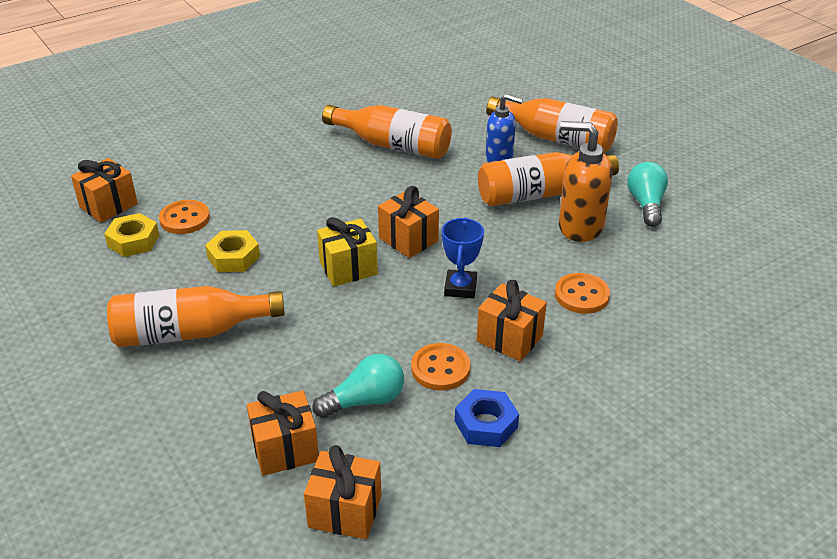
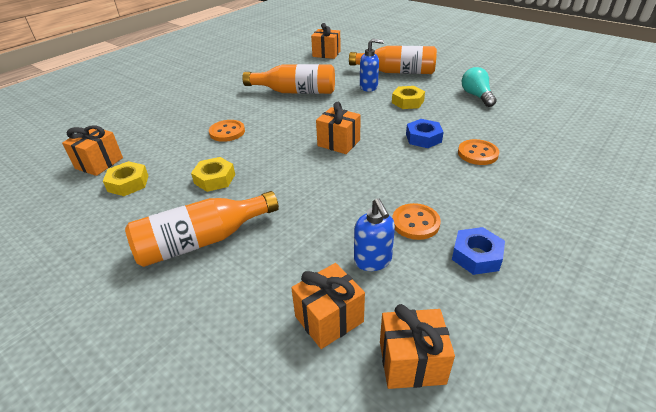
camera: 15 degrees left, 0 degrees up
(185, 219) = (165, 161): orange button -> orange button (227, 132)
(348, 268) = (306, 169): yellow gift -> none
(365, 401) = (373, 261): turquoise light bulb -> blue soap dispenser
(460, 287) = (394, 165): blue trophy -> none
(509, 338) = (450, 191): orange gift -> orange gift (326, 54)
(524, 256) = (423, 138): none -> blue nut
(539, 194) = (407, 102): orange bottle -> yellow nut
(580, 227) = (446, 115): orange soap dispenser -> none

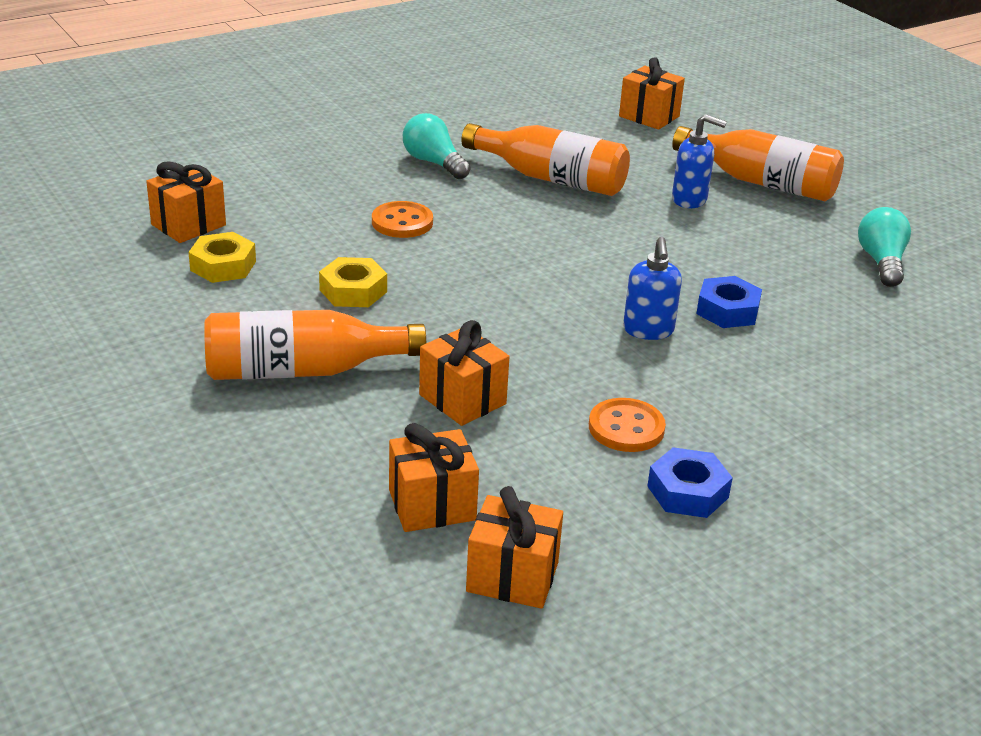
camera: 15 degrees right, 5 degrees down
(231, 97) = (434, 163): none -> turquoise light bulb
(338, 143) = (577, 284): orange gift -> orange gift (462, 399)
(373, 261) = (531, 457): blue soap dispenser -> blue soap dispenser (648, 330)
(407, 102) = (743, 243): yellow nut -> none
(477, 153) = (803, 357): orange button -> none

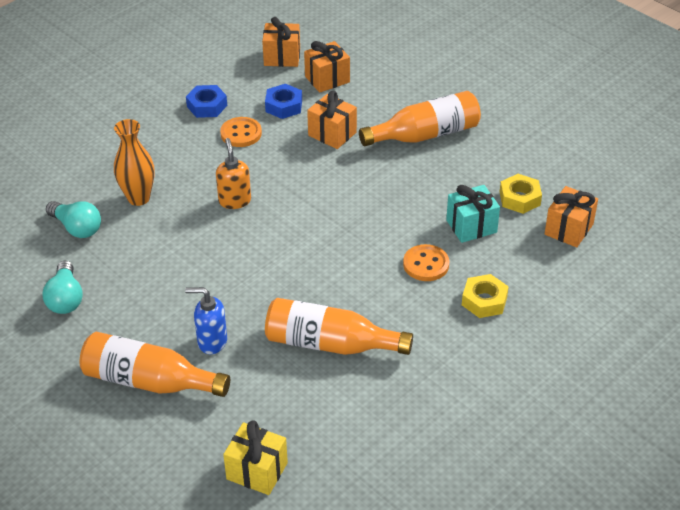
camera: 170 degrees right, 10 degrees up
(316, 248) = (471, 226): none -> turquoise gift
(353, 291) = (427, 195): yellow nut -> yellow nut (484, 301)
(434, 163) = (433, 342): turquoise light bulb -> turquoise light bulb (77, 228)
(648, 330) = (234, 200): blue soap dispenser -> orange soap dispenser
(649, 116) = (257, 471): orange gift -> yellow gift
(727, 310) = (183, 227): blue nut -> blue nut (284, 106)
(802, 358) = (138, 198): none -> orange vase

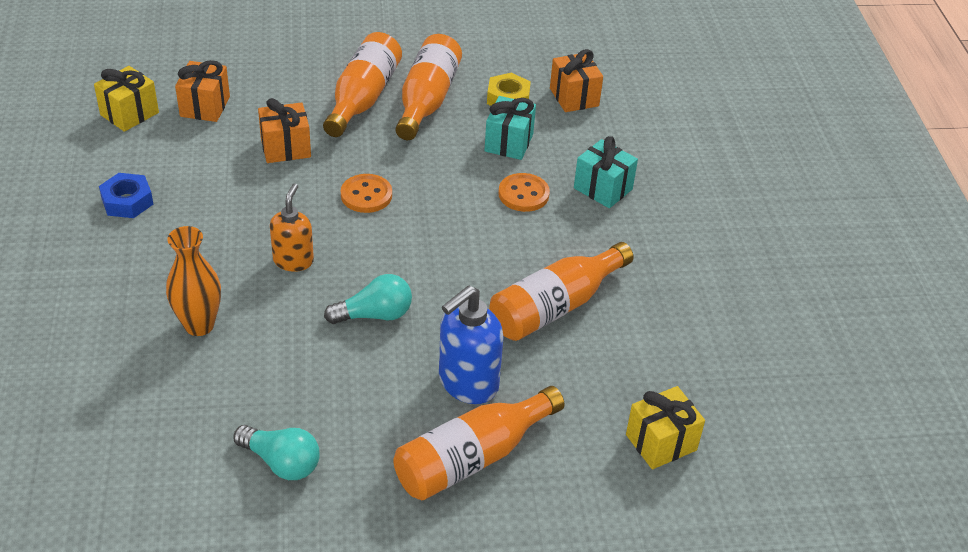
camera: 55 degrees left, 0 degrees up
(77, 228) = (183, 397): turquoise light bulb -> turquoise light bulb (374, 315)
(212, 341) = (467, 383): blue soap dispenser -> blue soap dispenser, size x1.50
(234, 200) = (293, 260): orange soap dispenser -> orange soap dispenser turned 75 degrees clockwise
(241, 133) = (202, 202): orange button -> orange button (366, 195)
(282, 57) = (129, 114): orange gift -> yellow gift
(284, 106) = (203, 153): blue nut -> none
(463, 163) = (427, 100): none -> orange bottle
(484, 301) = (603, 189): yellow nut -> turquoise gift

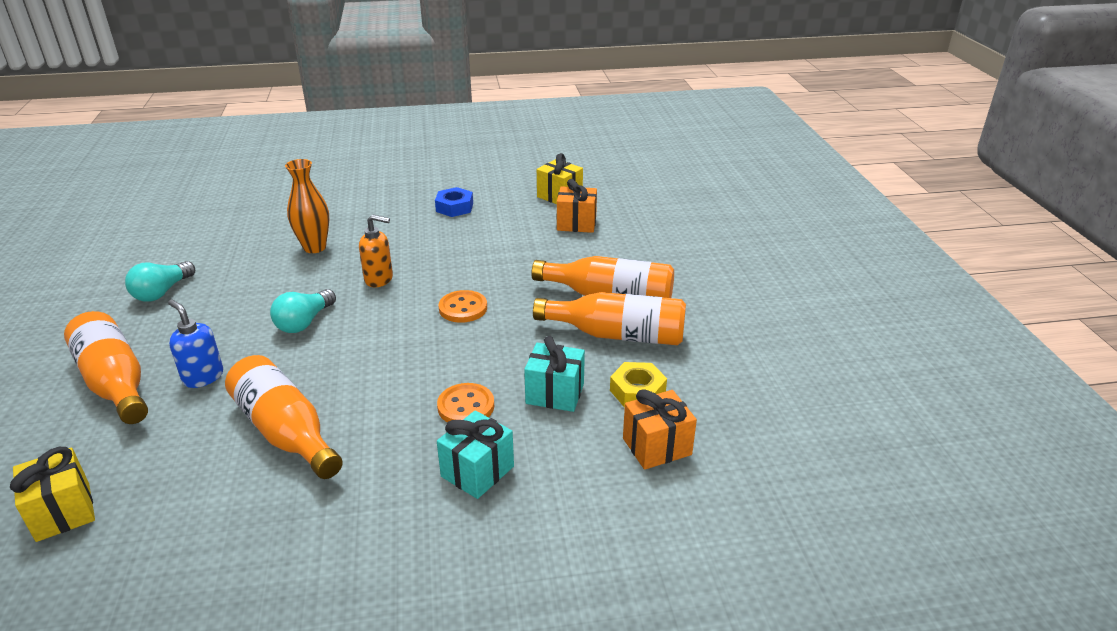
camera: 90 degrees right, 10 degrees down
(285, 148) = (526, 264): orange gift -> none
(374, 315) = (304, 322): turquoise light bulb -> turquoise light bulb turned 45 degrees clockwise
(467, 383) = (203, 377): blue soap dispenser -> blue soap dispenser, size x0.67

